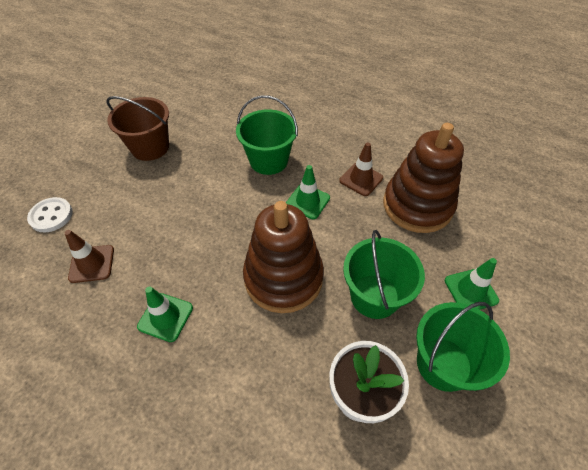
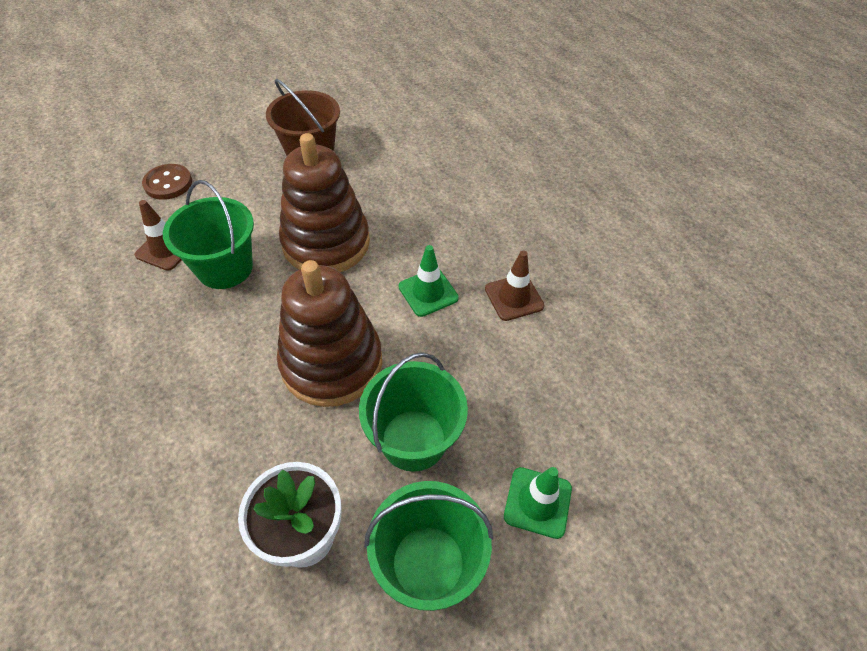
camera: 30 degrees right, 0 degrees up
(51, 216) = (168, 183): white button -> brown button
(165, 317) = (188, 338): green traffic cone -> none
(268, 161) = (423, 225): green bucket -> green bucket (225, 268)
(417, 205) = (558, 364): brown stacking toy -> brown stacking toy (326, 243)

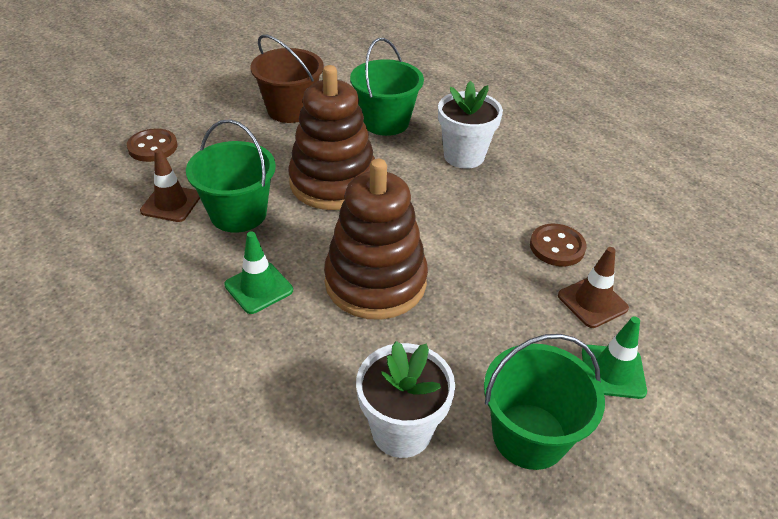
camera: 10 degrees left, 10 degrees down
(414, 440) = (478, 336): green bucket -> green bucket (385, 122)
(428, 292) = (448, 213): green traffic cone -> green traffic cone (259, 288)
(465, 226) = (464, 156): none -> white flower pot
(514, 297) = (530, 209): brown traffic cone -> brown traffic cone (592, 302)
(527, 346) = (557, 247): none -> brown button

